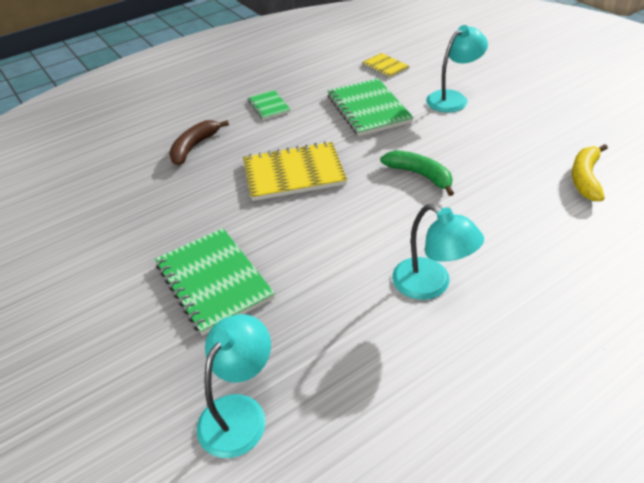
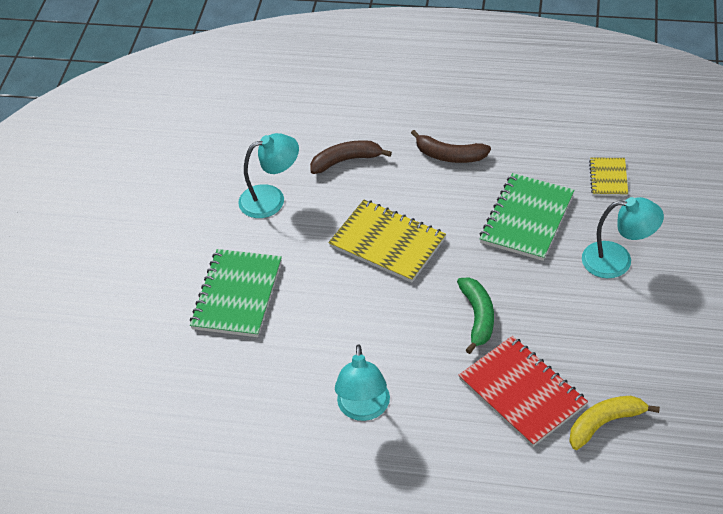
camera: 45 degrees right, 5 degrees up
(239, 412) = (162, 394): turquoise lamp -> turquoise lamp (271, 198)
(268, 106) = (449, 155): green notebook -> brown banana
(514, 196) = (522, 392): none -> red notebook

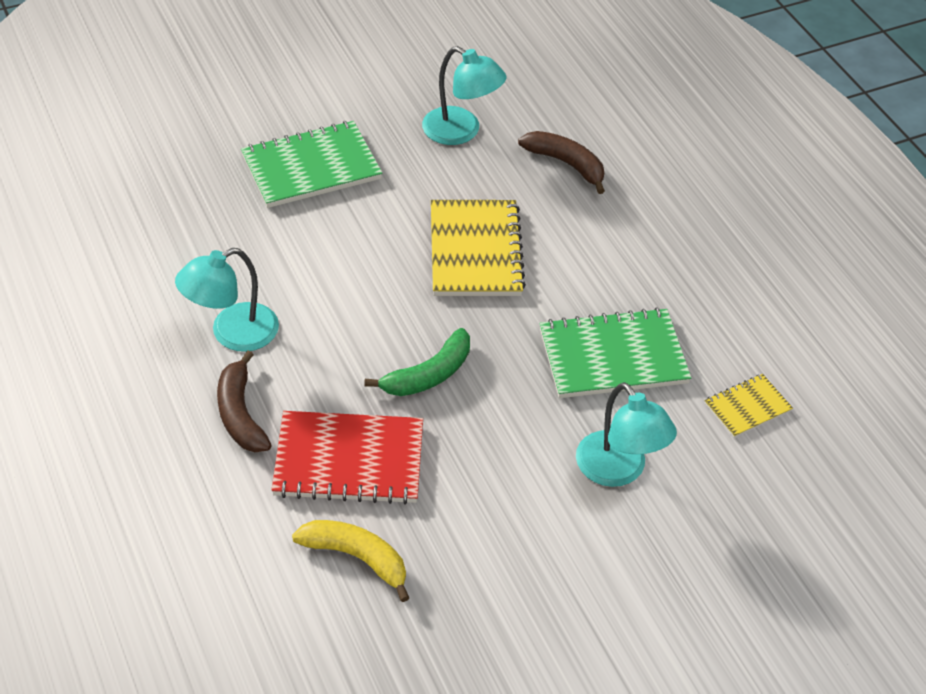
camera: 50 degrees right, 0 degrees up
(449, 155) = (652, 245): brown banana -> brown banana (240, 414)
(522, 392) = (349, 460): red notebook -> red notebook turned 75 degrees clockwise

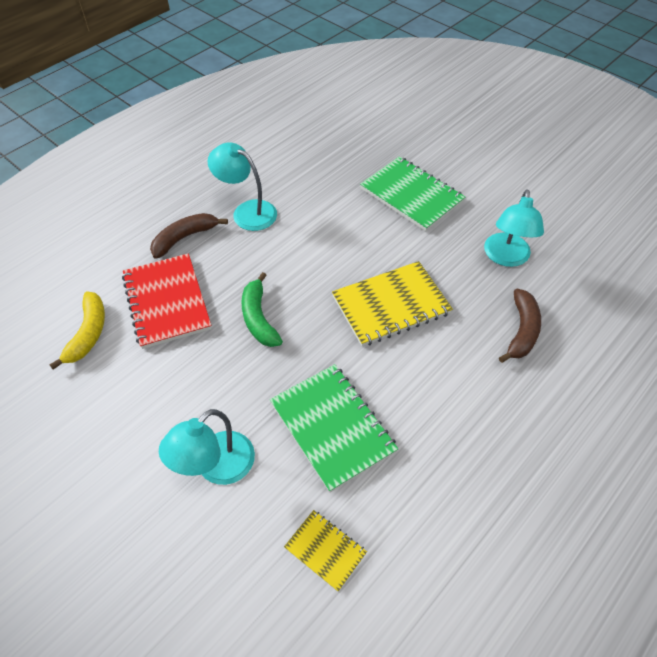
camera: 70 degrees right, 5 degrees up
(428, 374) = (259, 318): green banana -> green banana turned 45 degrees clockwise

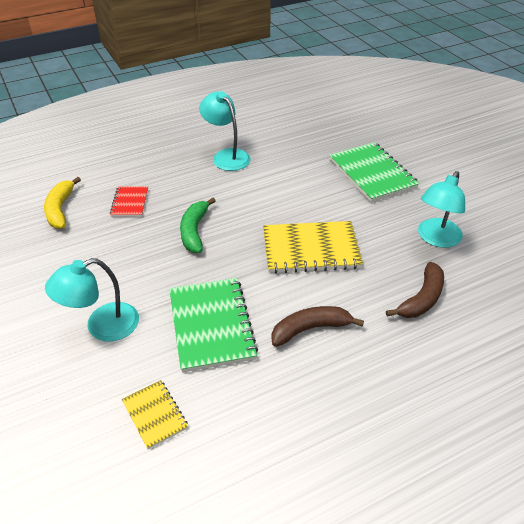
camera: 20 degrees right, 10 degrees down
(88, 333) = (60, 209): yellow banana -> yellow banana turned 150 degrees clockwise
(166, 302) = (129, 202): red notebook -> red notebook, size x0.53
(184, 238) = (168, 163): brown banana -> brown banana (310, 329)

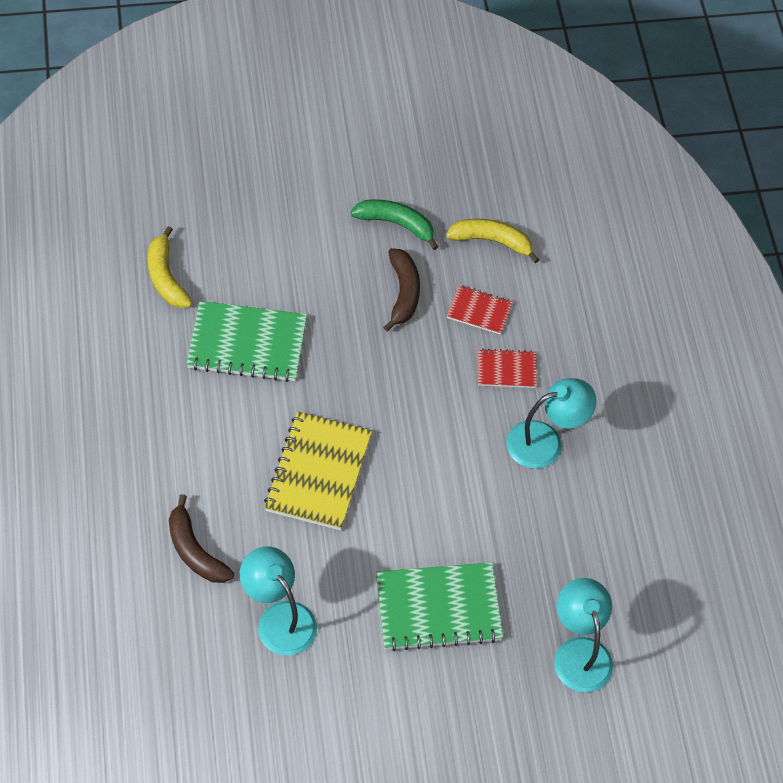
camera: 105 degrees right, 15 degrees up
(102, 326) = (286, 255): turquoise lamp -> turquoise lamp (579, 652)
(155, 415) = (166, 277): yellow notebook -> yellow banana
(177, 181) = (506, 369): none -> red notebook
(195, 231) = (398, 365): green banana -> green banana (396, 224)
(310, 329) = (203, 427): brown banana -> brown banana (403, 293)

